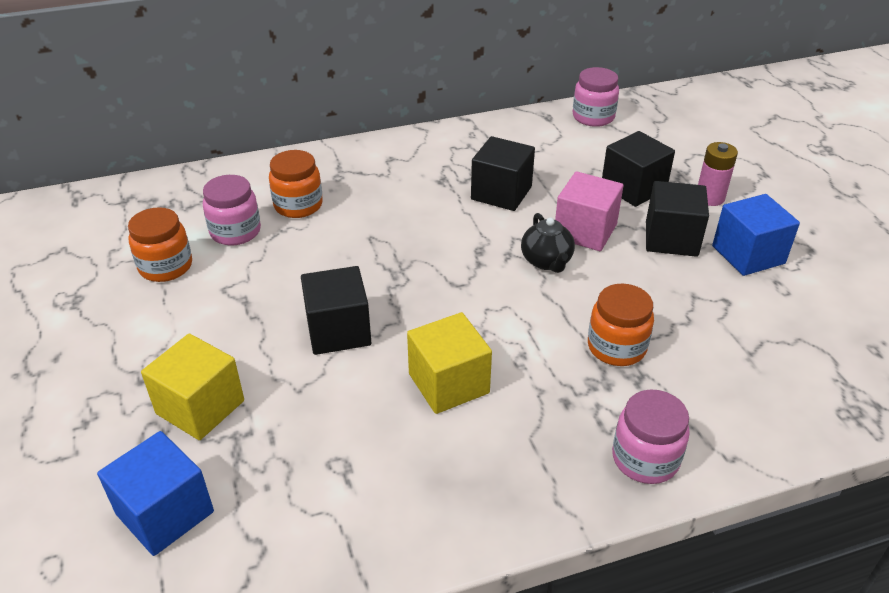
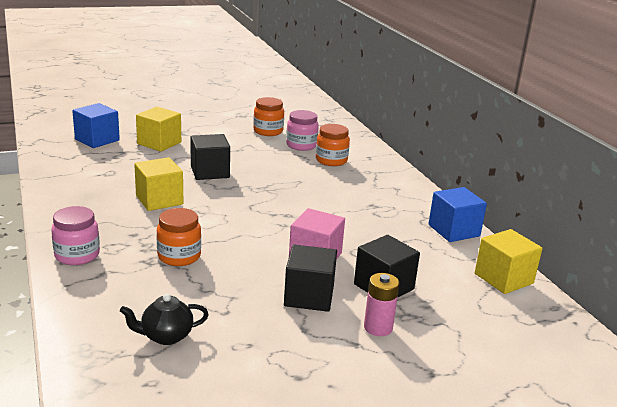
camera: 85 degrees right, 15 degrees down
(501, 193) = (361, 226): black cube -> none
(546, 261) = (275, 238): black teapot -> black teapot (166, 336)
(593, 117) = (503, 278): pink jar -> yellow cube
(748, 255) = (288, 335): blue cube -> blue cube (454, 230)

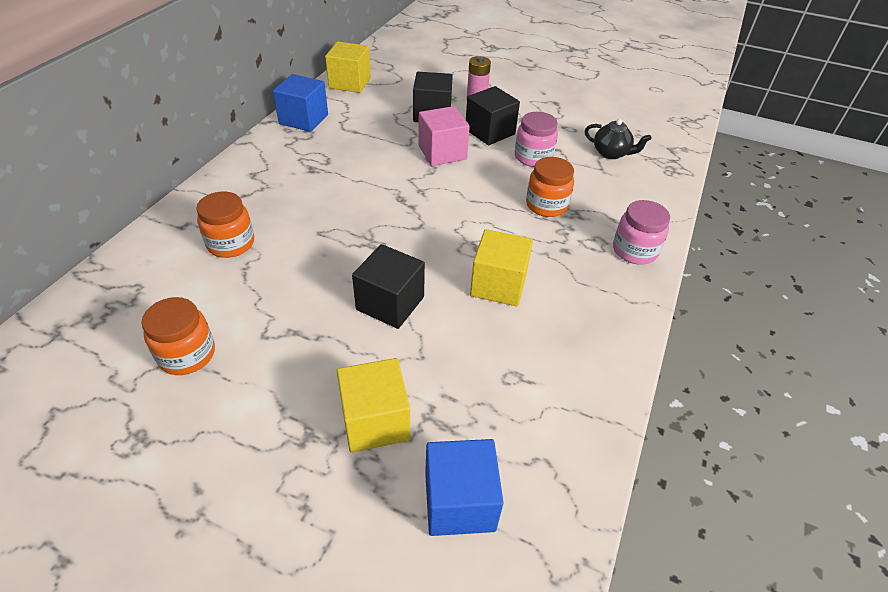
camera: 135 degrees left, 20 degrees up
(301, 145) = (208, 292): pink jar -> pink jar (533, 157)

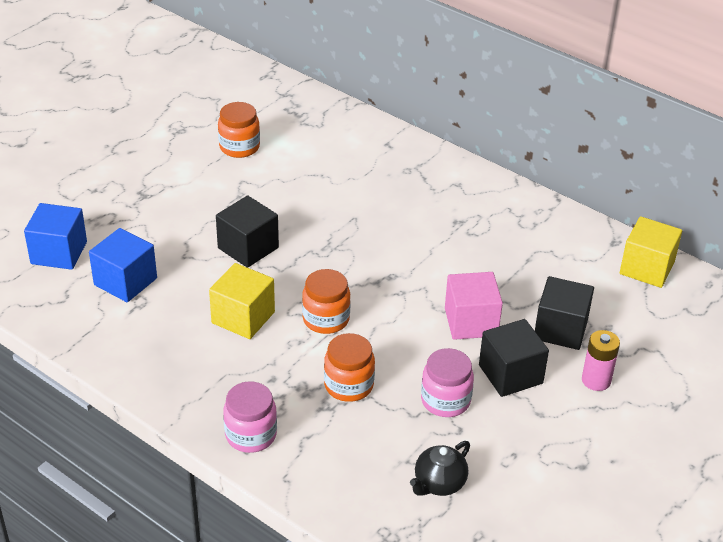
camera: 105 degrees right, 5 degrees down
(231, 243) = (355, 168): orange jar -> orange jar (326, 319)
(303, 119) = (559, 223): blue cube -> blue cube (125, 281)
(375, 421) = (139, 225): yellow cube -> none

